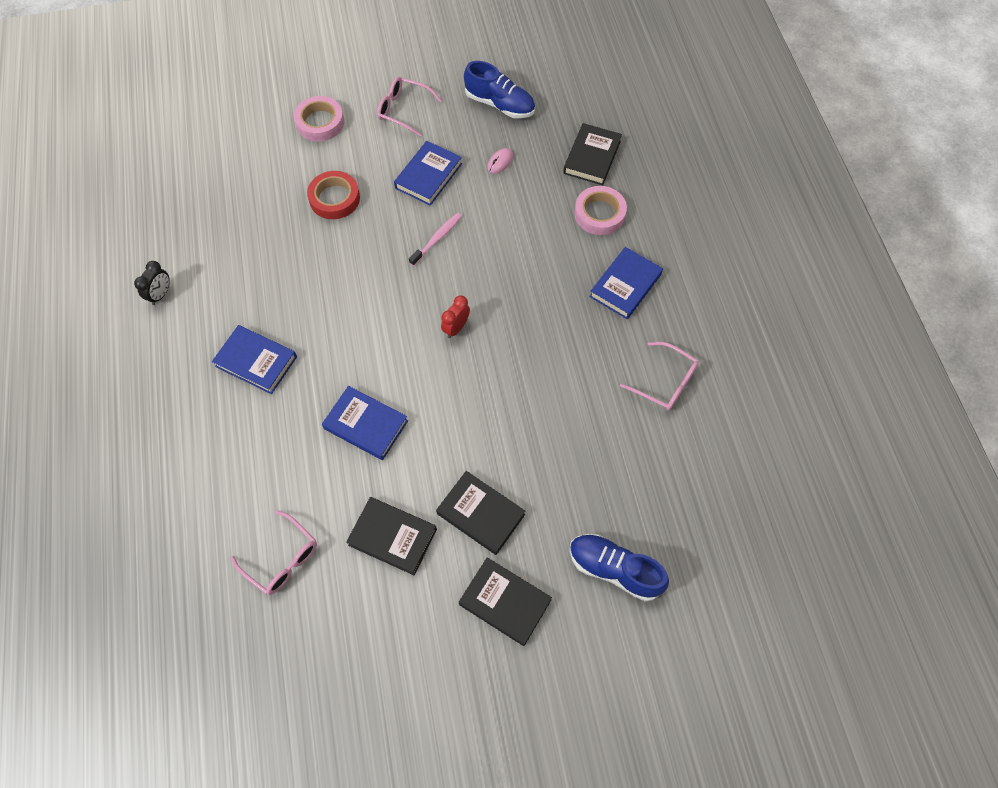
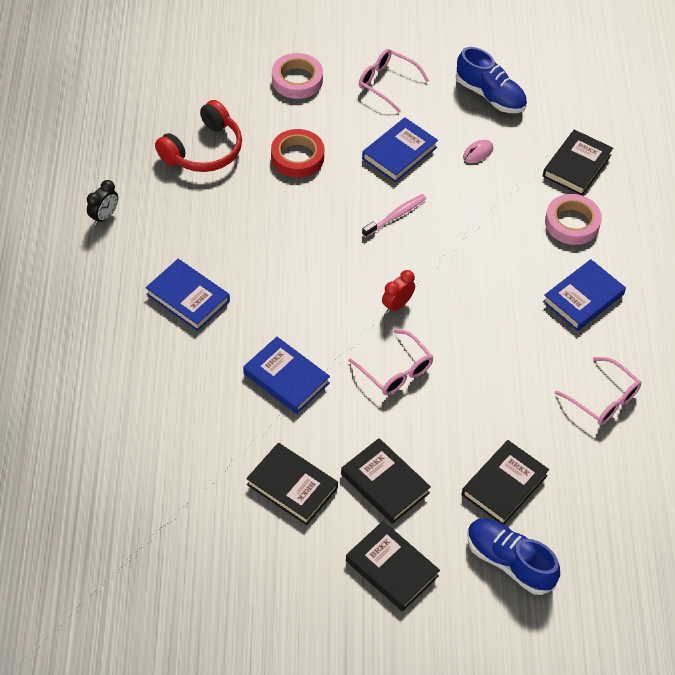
camera: 10 degrees right, 10 degrees down
(245, 208) = (203, 150): none -> red headphones
(282, 559) = (179, 483): pink glasses -> pink glasses (395, 370)
(593, 490) = (504, 485): none -> black book

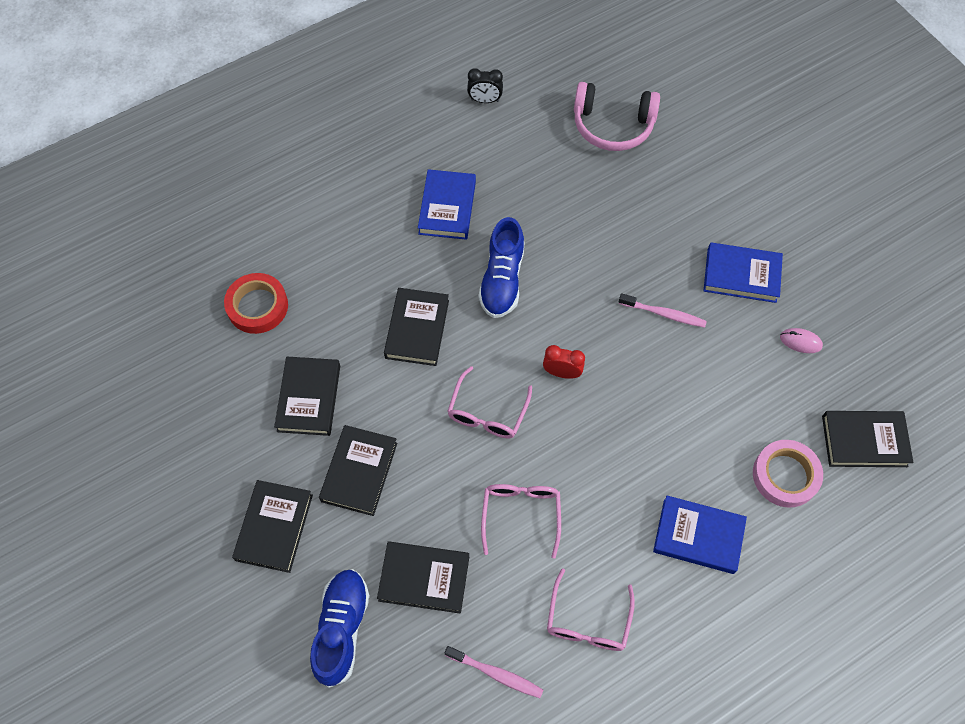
camera: 60 degrees right, 10 degrees up
(203, 150) = (612, 125): red headphones -> pink headphones
(286, 378) = (417, 329): blue book -> black book
(297, 80) = (754, 146): pink tape -> none
(297, 157) = (665, 198): red tape -> red tape (257, 306)
(387, 83) = (817, 217): pink glasses -> pink glasses (521, 515)
(490, 95) = (883, 312): blue shoe -> blue shoe (502, 280)
(607, 477) = (496, 673): none -> pink toothbrush

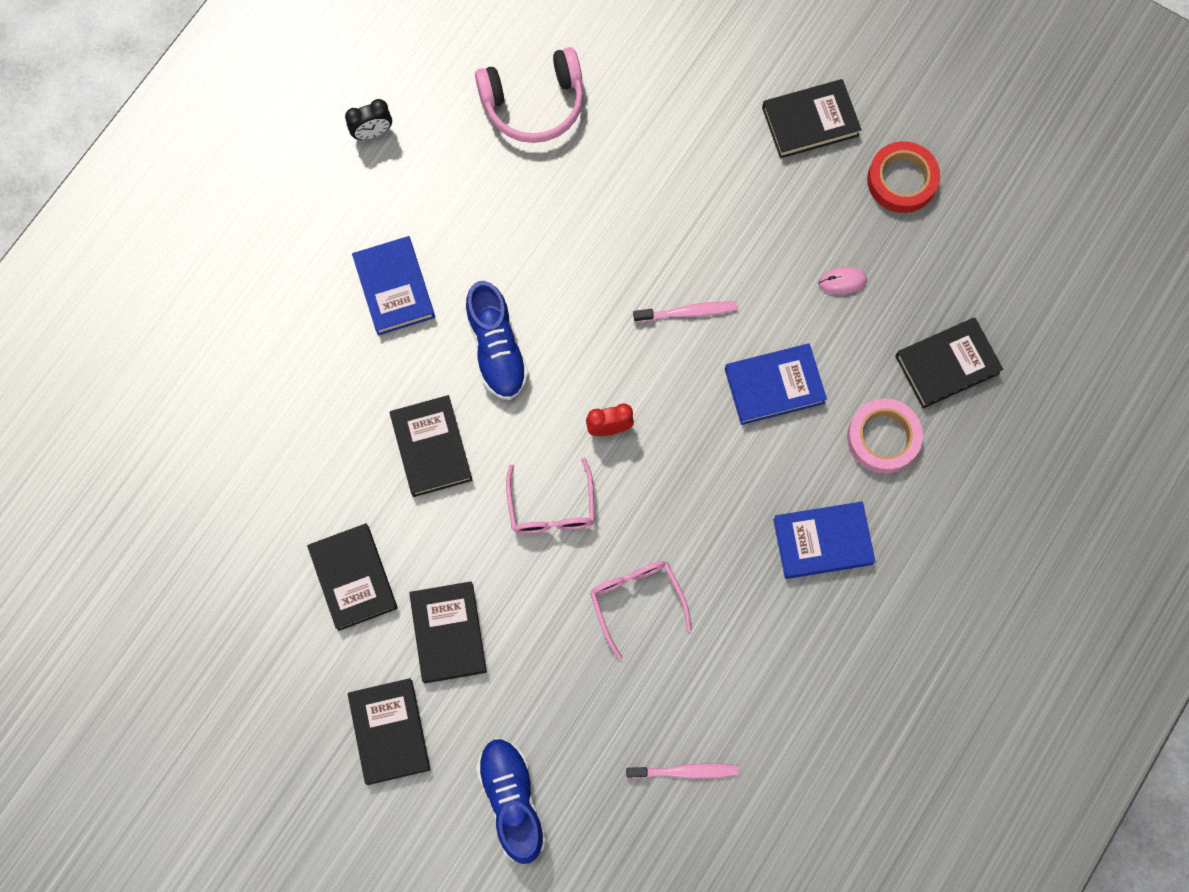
camera: 25 degrees left, 10 degrees up
(257, 306) = (241, 500): red tape -> red tape (901, 180)
(424, 578) = (569, 711): black book -> black book (810, 121)
(588, 621) = (751, 677): pink glasses -> none
(741, 275) = (751, 230): blue book -> blue book (774, 386)

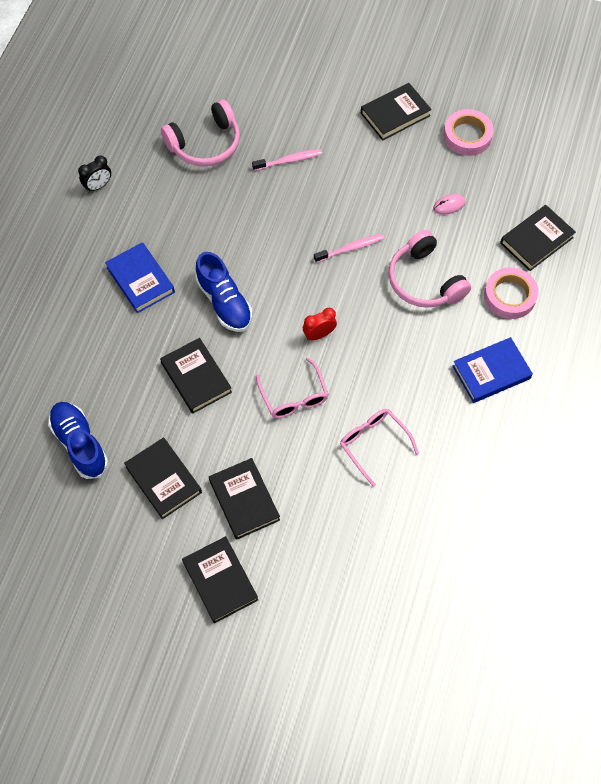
camera: 15 degrees left, 10 degrees down
(512, 800) = (325, 606): blue shoe -> blue shoe (80, 444)
(685, 771) = (445, 552): pink toothbrush -> pink toothbrush (289, 160)
(774, 386) = (424, 280): blue book -> pink headphones
(901, 180) = (467, 136): red tape -> pink tape

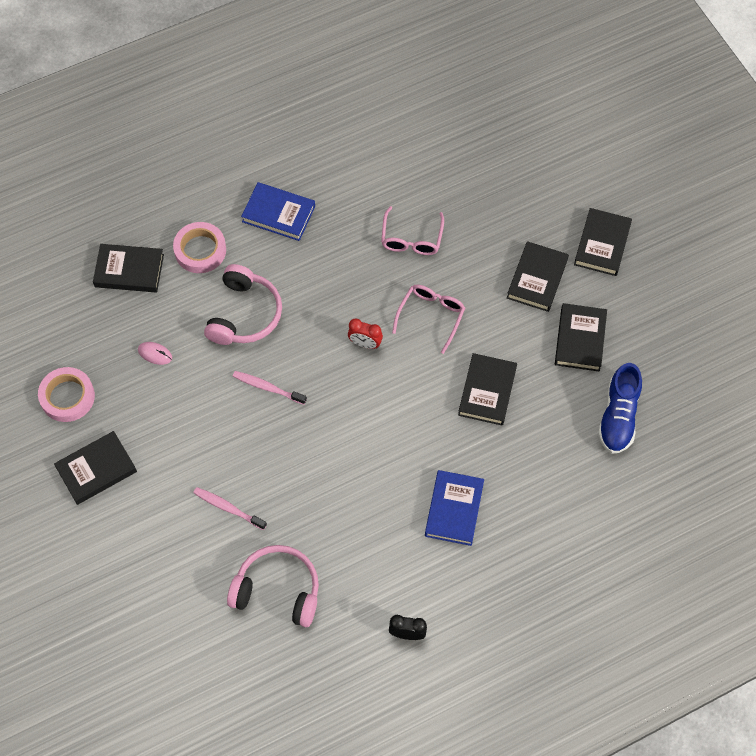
camera: 135 degrees left, 0 degrees up
(224, 302) = (408, 431): blue shoe -> none
(395, 114) = (96, 470): black book -> black book turned 45 degrees counterclockwise

